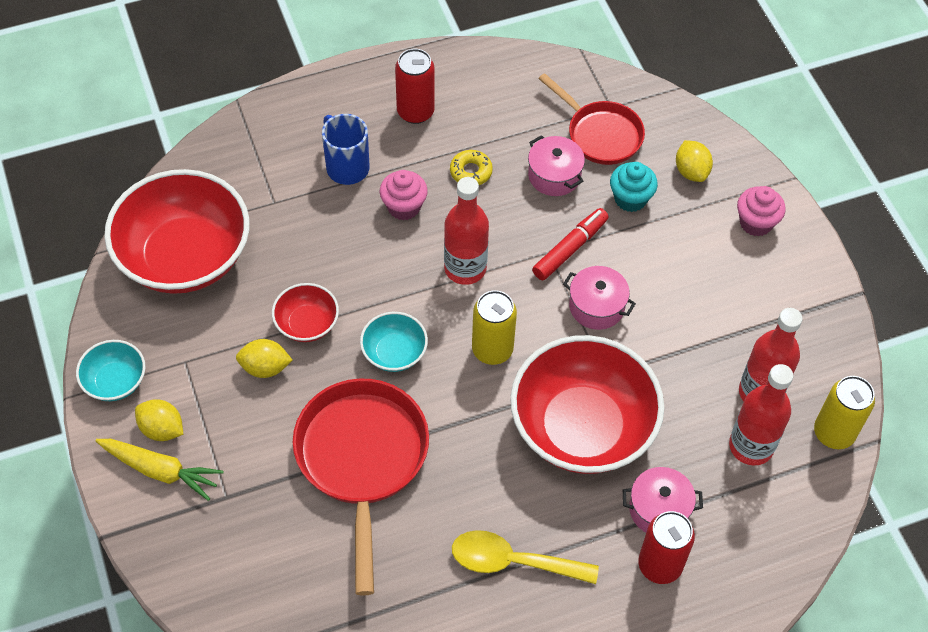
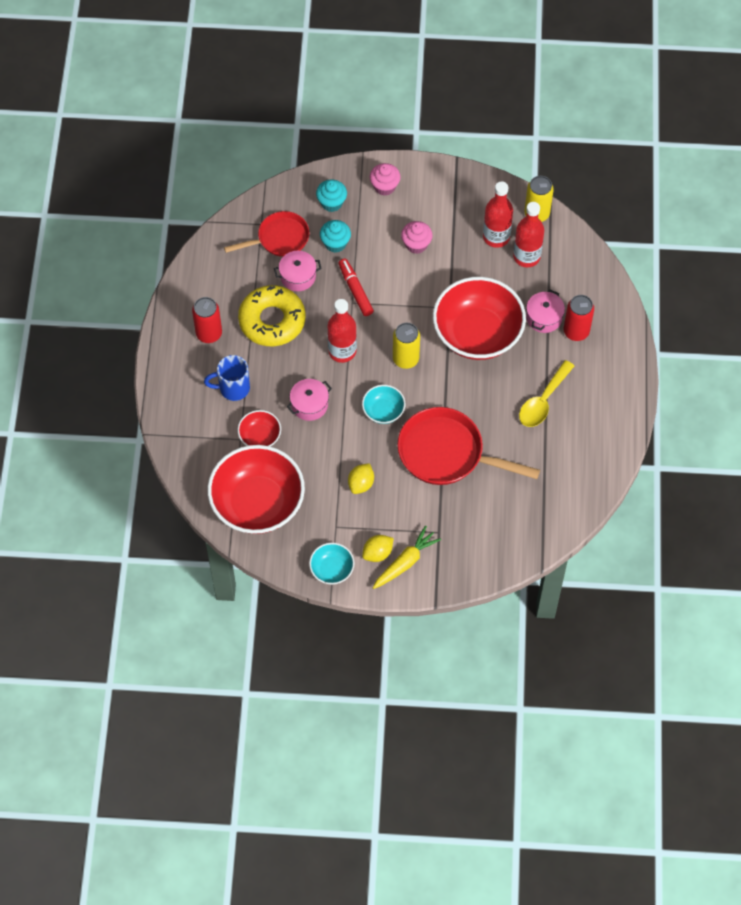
camera: 65 degrees left, 5 degrees up
(307, 324) = (340, 451): red bowl -> red bowl (260, 436)
(404, 207) = (280, 367): pink cupcake -> pink cupcake (416, 244)
(471, 172) = (272, 320): yellow donut -> yellow donut, size x2.30
(596, 306) = (402, 293): pink pot -> pink pot (309, 405)
(691, 171) = (331, 203): yellow lemon -> turquoise cupcake

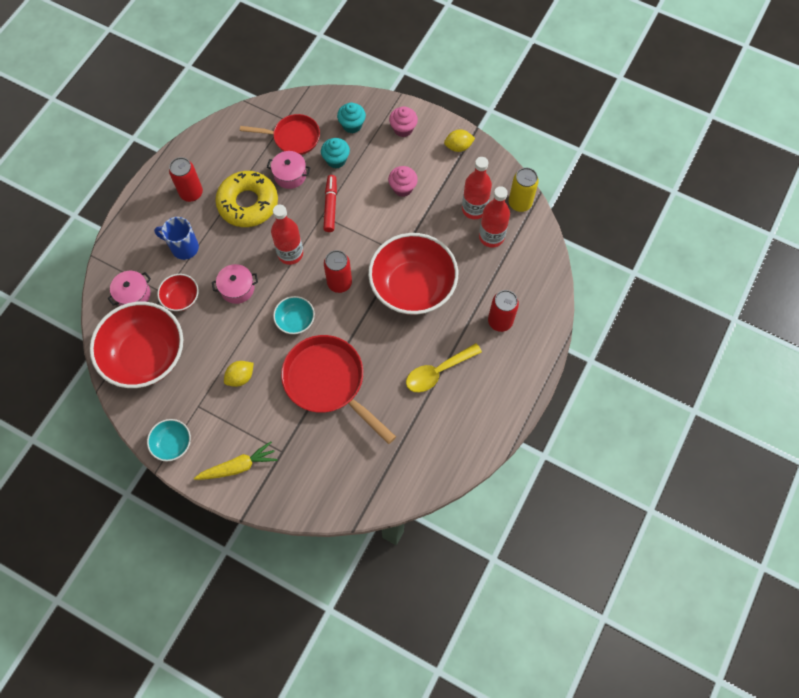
camera: 25 degrees right, 5 degrees up
(377, 553) = (219, 447): yellow lemon -> yellow lemon (458, 147)
(405, 359) = (339, 283): yellow can -> red can
(544, 317) = (478, 297): pink pot -> pink pot (133, 295)

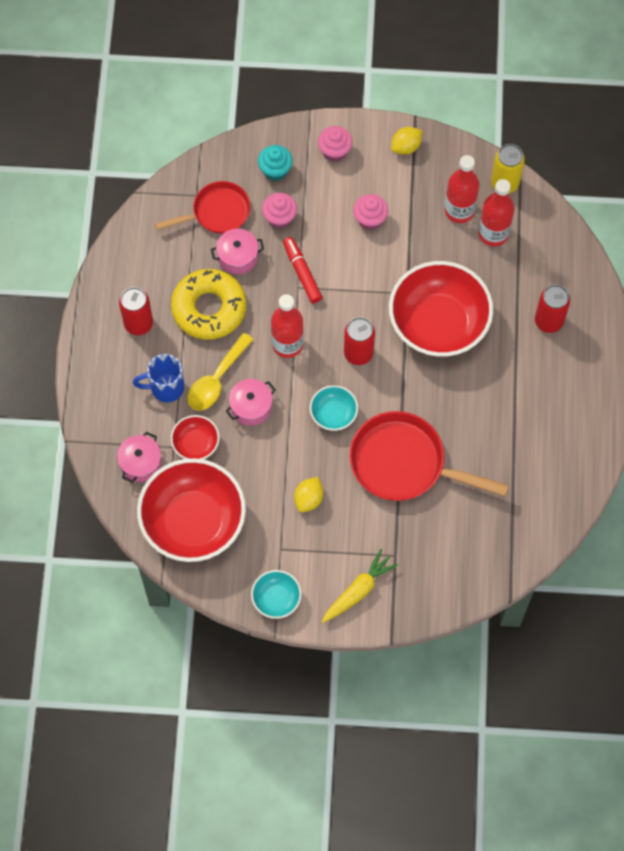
camera: 25 degrees left, 0 degrees up
(336, 160) = (279, 218): turquoise cupcake -> pink cupcake
(437, 372) = (512, 402): yellow spoon -> yellow spoon (216, 380)

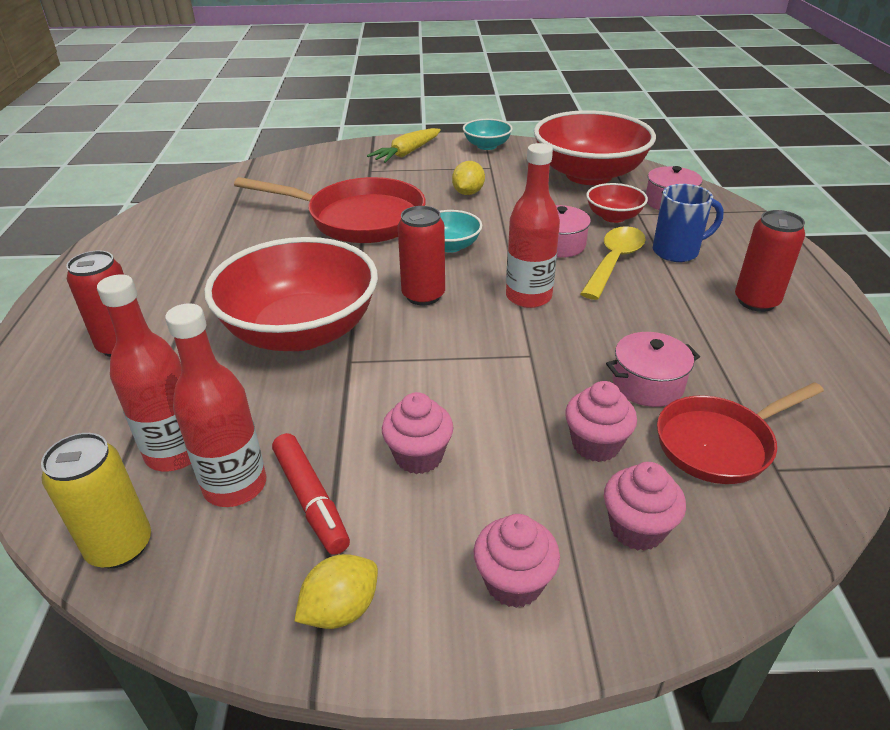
camera: 175 degrees right, 30 degrees down
(209, 308) = (661, 323): yellow donut -> none
(275, 170) = (636, 529): turquoise cupcake -> pink cupcake
(302, 273) = (529, 372): red marker -> red marker (311, 499)

